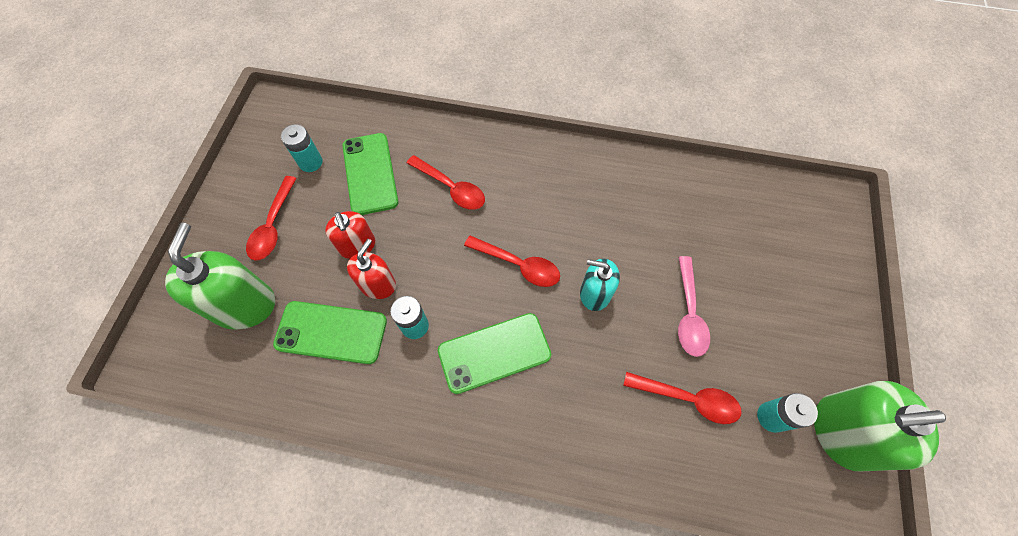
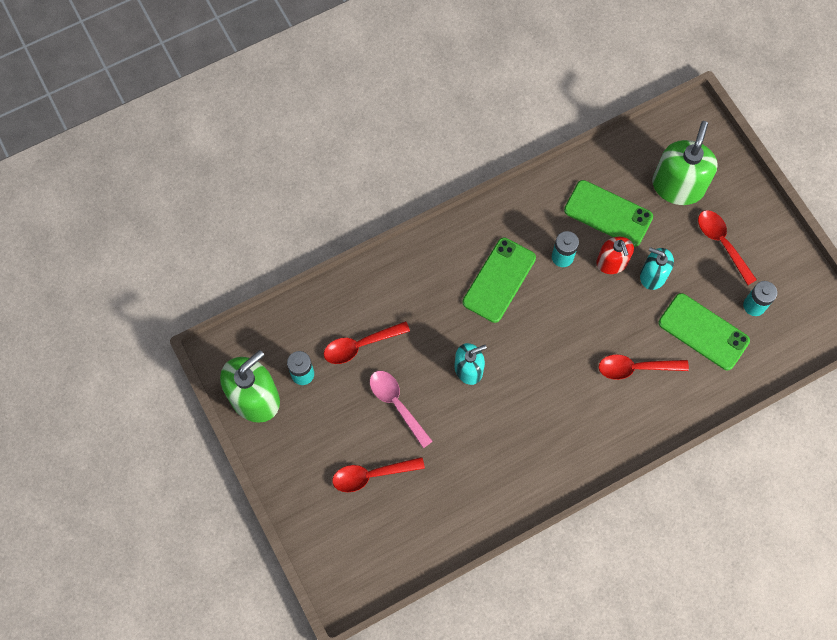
camera: 140 degrees right, 5 degrees up
(244, 305) = (678, 186): green soap dispenser -> green soap dispenser turned 120 degrees counterclockwise
(331, 332) = (608, 213): green phone -> green phone turned 60 degrees clockwise
(357, 245) = (653, 275): red soap dispenser -> turquoise soap dispenser
(518, 265) = (535, 348): red spoon -> red spoon (371, 475)

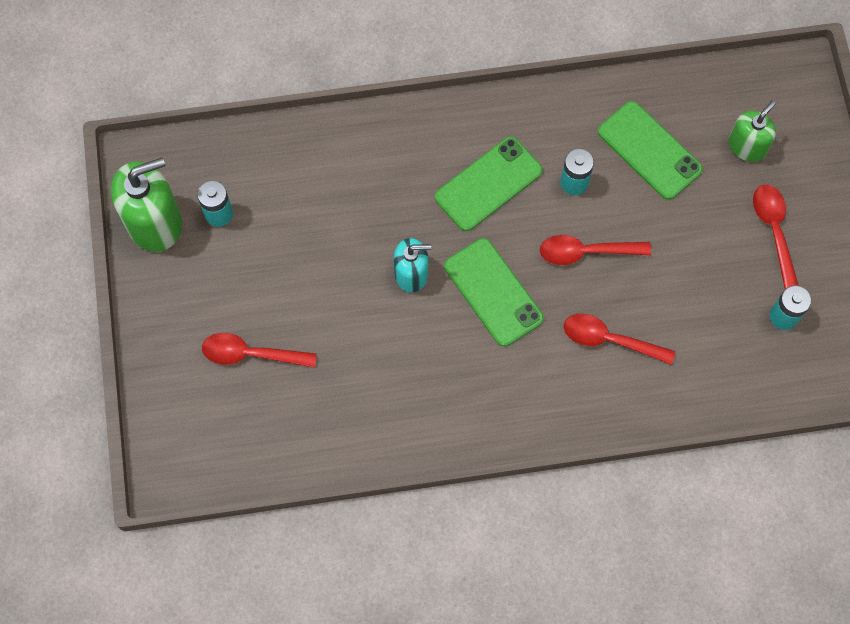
camera: 20 degrees right, 0 degrees up
(360, 345) = (297, 204): red spoon -> red spoon (586, 252)
(396, 404) = (312, 284): pink spoon -> none
(612, 262) = (631, 208): red soap dispenser -> none
(653, 275) = (674, 240): turquoise soap dispenser -> none
(678, 186) = (747, 146): green soap dispenser -> green soap dispenser, size x0.60
(703, 332) = (708, 326): green phone -> green phone (493, 292)

